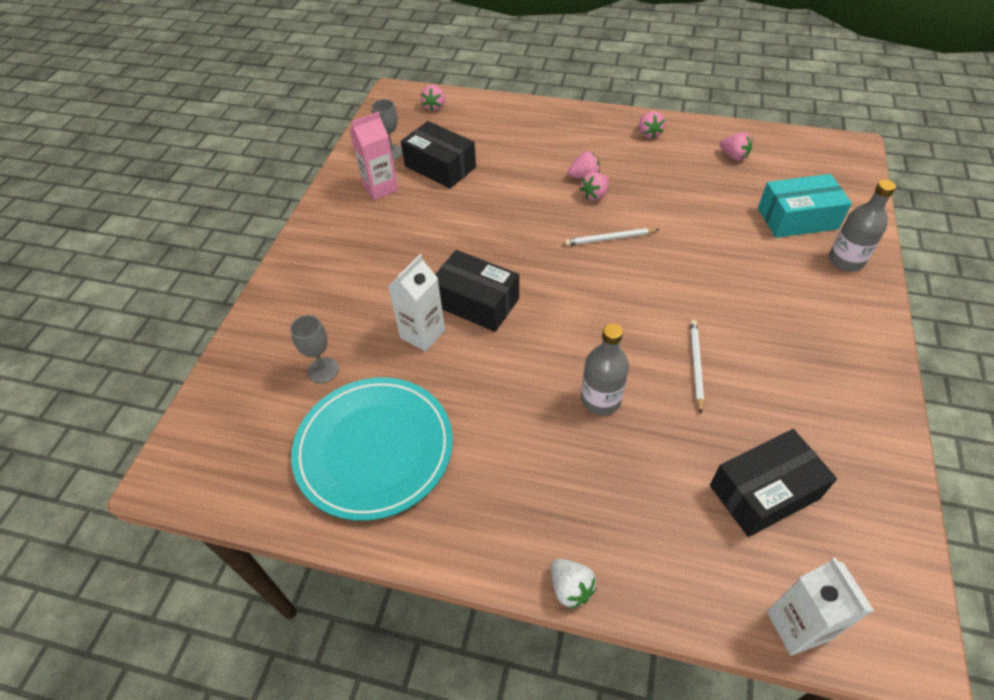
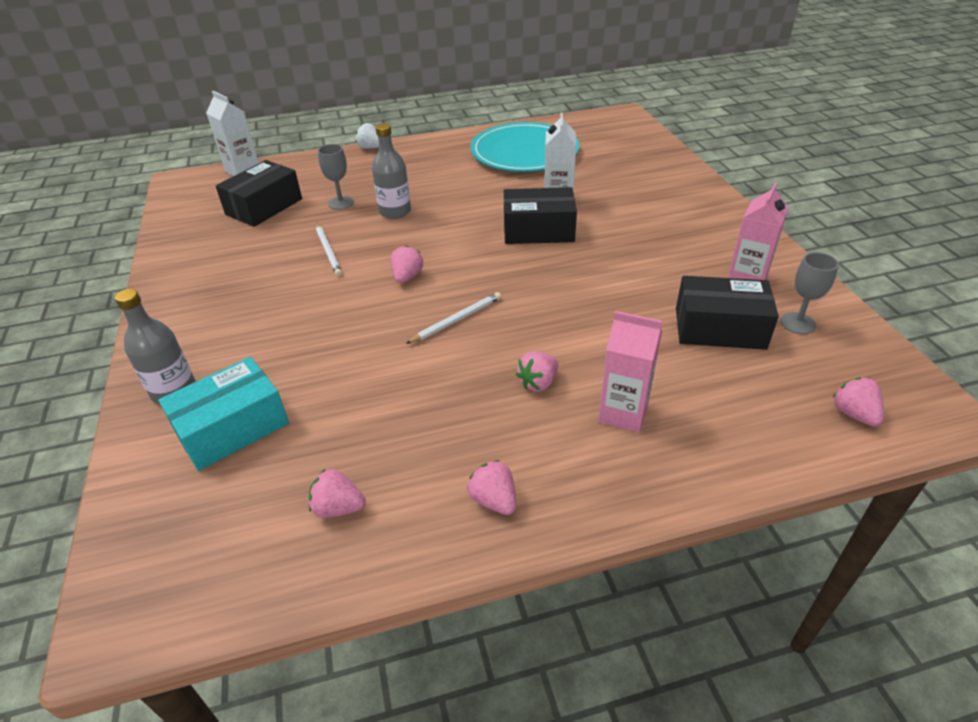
camera: 150 degrees right, 10 degrees down
(323, 370) = (601, 166): grey goblet -> grey goblet (341, 203)
(549, 145) = (623, 413): none -> pink carton
(594, 195) = (507, 362): pink strawberry -> pink strawberry (407, 277)

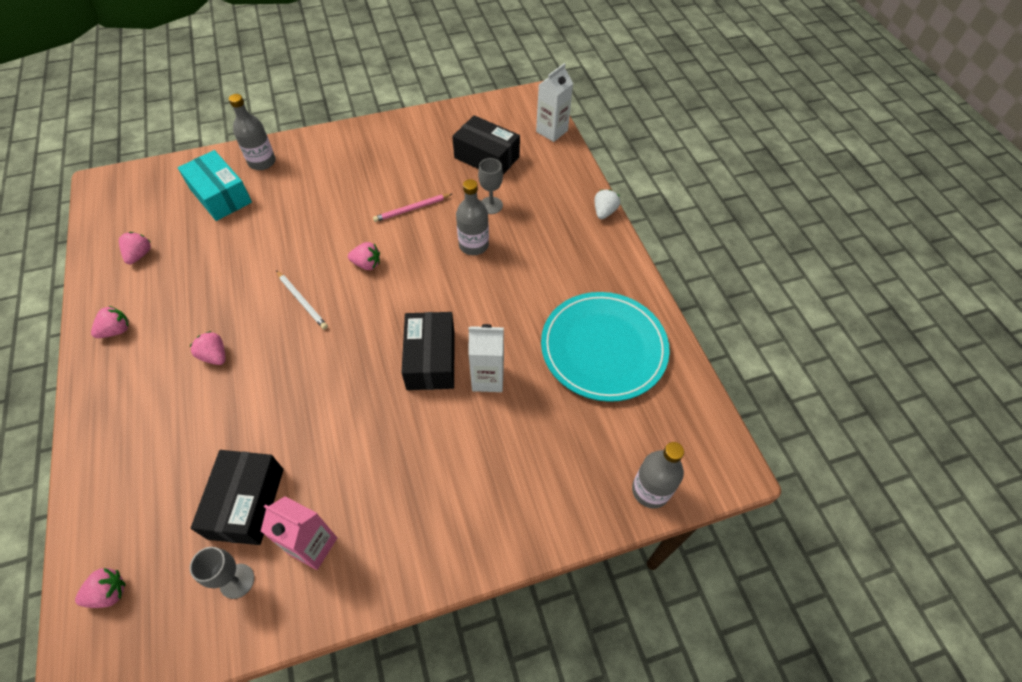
camera: 85 degrees right, 15 degrees up
(328, 251) = (412, 209): white pencil -> pink pencil
(623, 413) = (166, 411): pink carton -> none
(647, 139) = (650, 490): none -> grey bottle

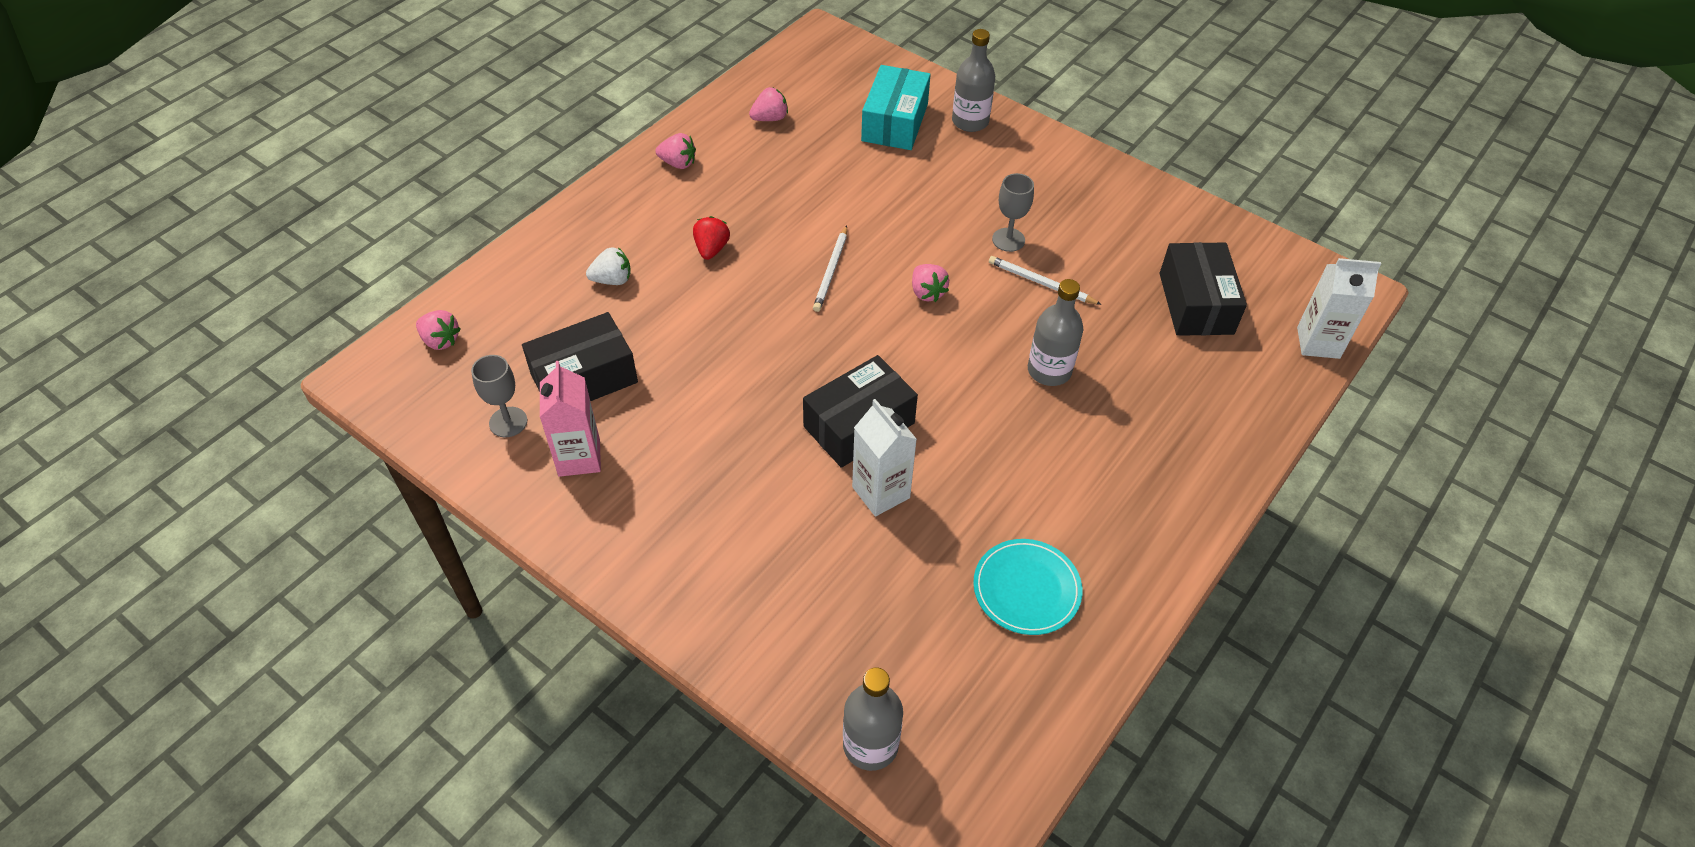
camera: 55 degrees right, 5 degrees down
(215, 356) = (711, 249): pink strawberry -> red strawberry
(412, 209) = (1041, 283): pink pencil -> white pencil
(491, 205) = (1125, 352): grey goblet -> grey goblet (1008, 240)
(603, 348) = (1026, 589): turquoise plate -> turquoise plate, size x0.56
(604, 212) = (1243, 476): white strawberry -> white strawberry (612, 280)

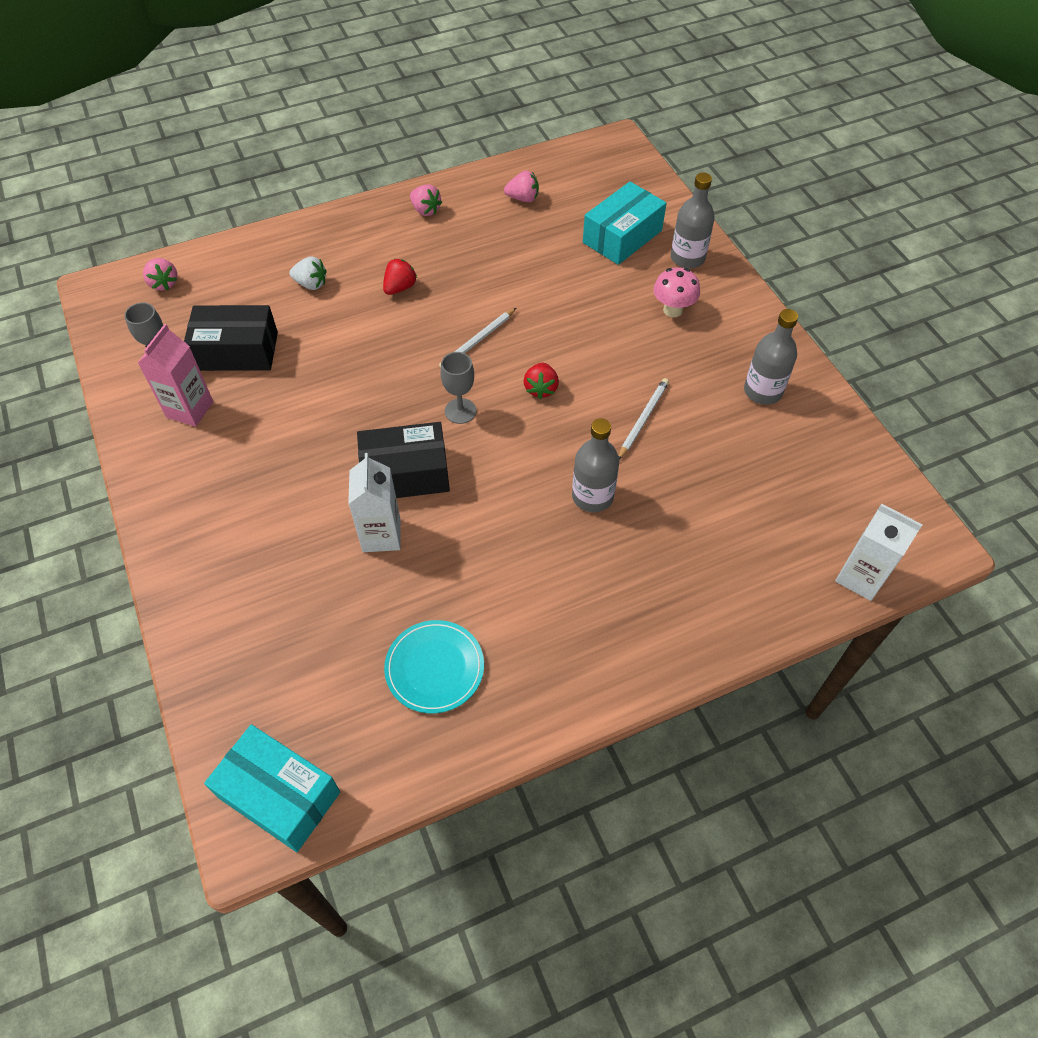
camera: 30 degrees right, 5 degrees up
(870, 745) = (225, 728): grey bottle -> grey bottle (762, 391)
(927, 292) = (541, 389): pink strawberry -> red strawberry
(973, 776) = (279, 794): none -> turquoise box
(993, 174) = (673, 310): none -> pink mushroom
(1008, 240) = (643, 371): grey goblet -> grey goblet (460, 411)
(1041, 283) = (643, 419): white pencil -> white pencil turned 60 degrees clockwise
(1196, 303) = (769, 493): black box -> none

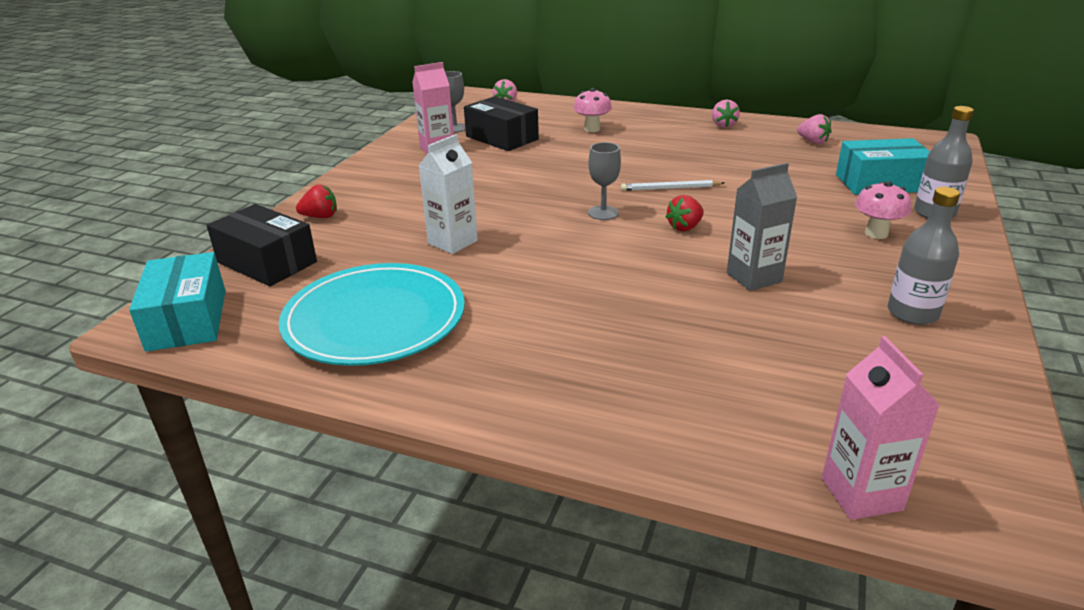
camera: 45 degrees right, 25 degrees down
(311, 284) = (592, 129): white strawberry -> pink mushroom
(400, 288) = (650, 149): red strawberry -> red strawberry (320, 217)
(405, 473) = (516, 223): black box -> black box (267, 262)
(434, 668) = (374, 319): turquoise plate -> turquoise plate, size x1.78
(592, 496) = (640, 297): grey bottle -> none
(643, 419) = (754, 277): white pencil -> grey carton
(860, 577) = (861, 494): white carton -> pink carton

